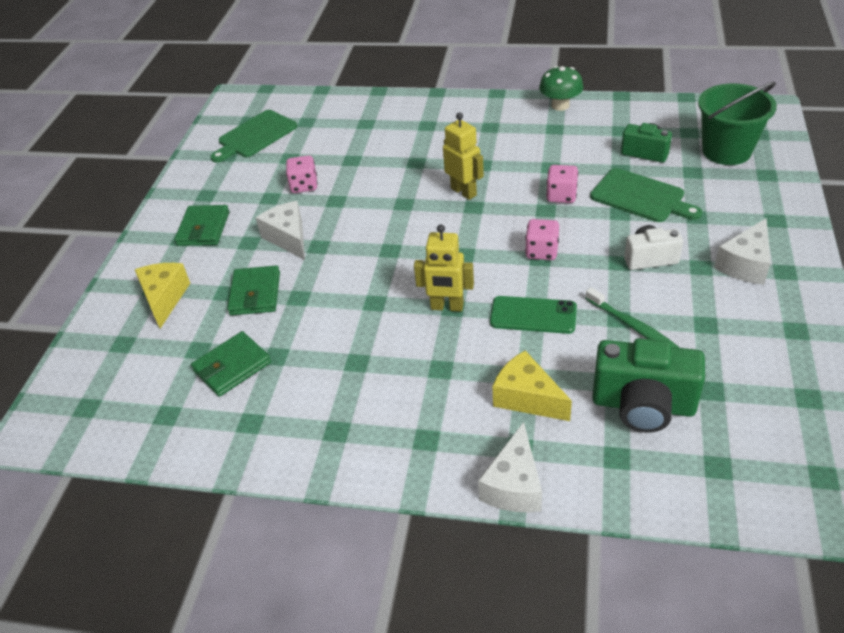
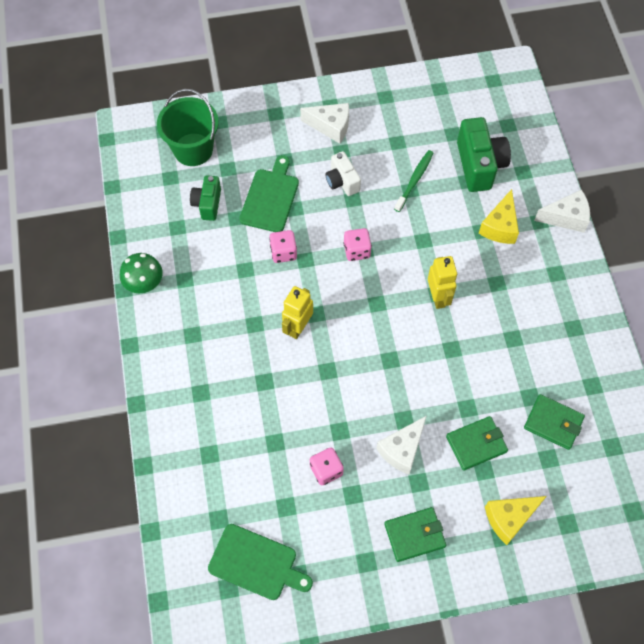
camera: 115 degrees left, 20 degrees up
(533, 315) = (426, 240): green phone -> none

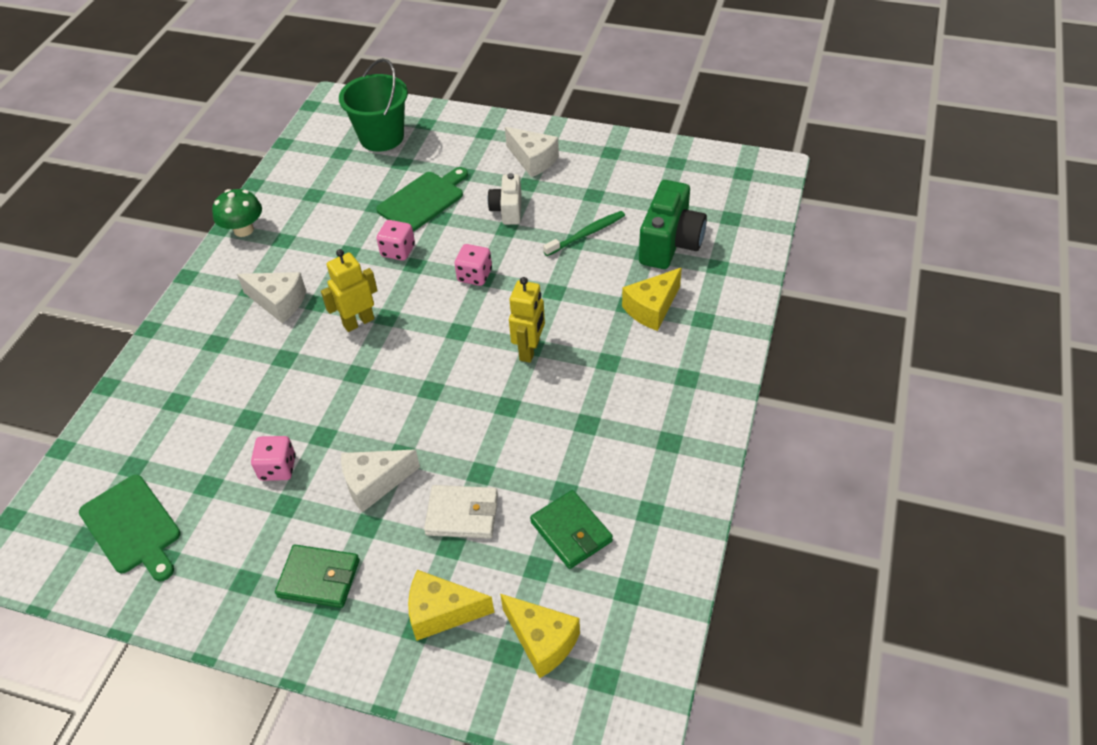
camera: 30 degrees right, 15 degrees down
(207, 204) = (358, 185): green camera -> none
(476, 444) = (462, 514): green wallet -> white wallet
(566, 217) = (738, 327): white cheese -> white cheese (279, 302)
(582, 506) = (542, 641): none -> yellow cheese

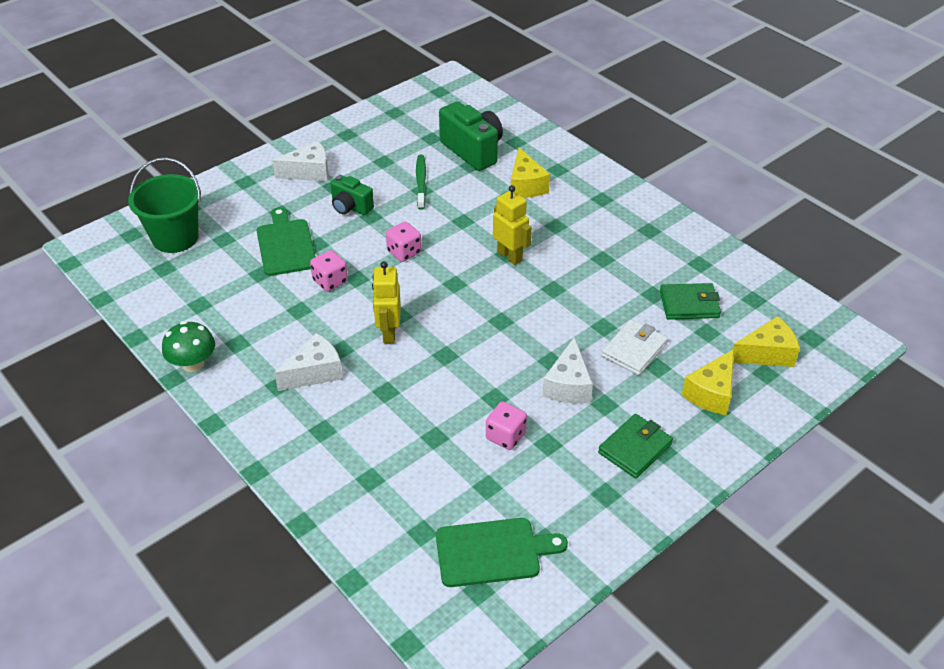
camera: 60 degrees left, 5 degrees down
(507, 210) = (350, 207): white camera -> green camera

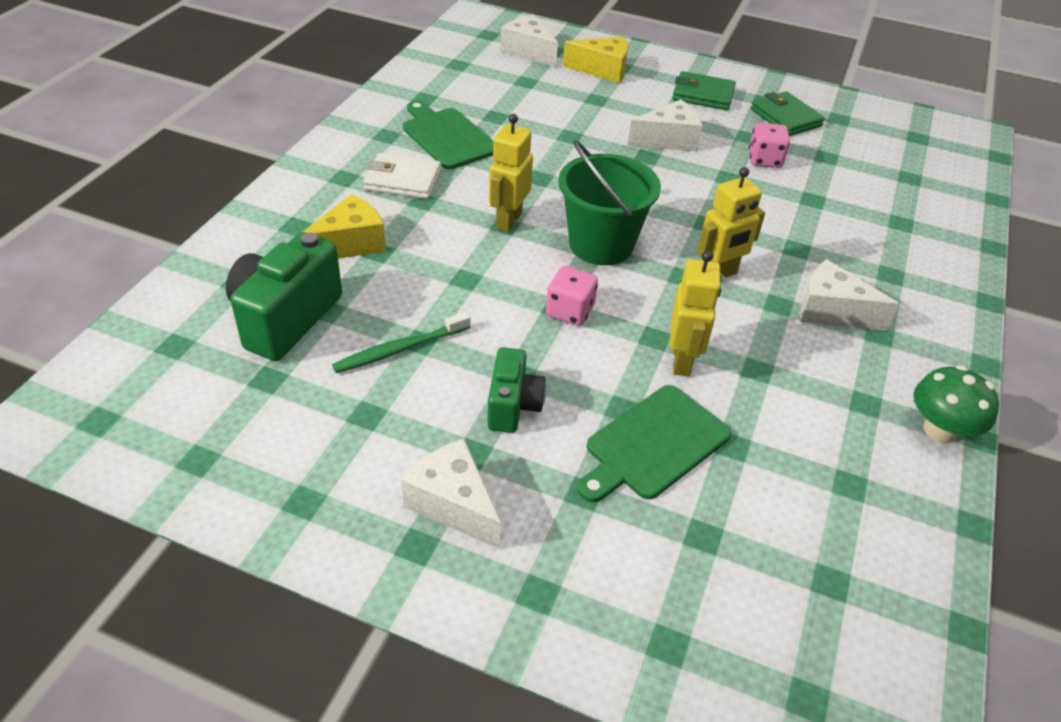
camera: 120 degrees left, 0 degrees up
(175, 238) = (757, 613): green bucket -> green bucket (601, 244)
(330, 281) = (682, 361): pink dice -> yellow robot
(492, 552) = (880, 138): green cutting board -> green cutting board (447, 136)
(634, 350) = (587, 114): white wallet -> white wallet (403, 180)
(689, 304) = (494, 95): green wallet -> green wallet (785, 118)
(766, 354) = (528, 51): yellow cheese -> white cheese

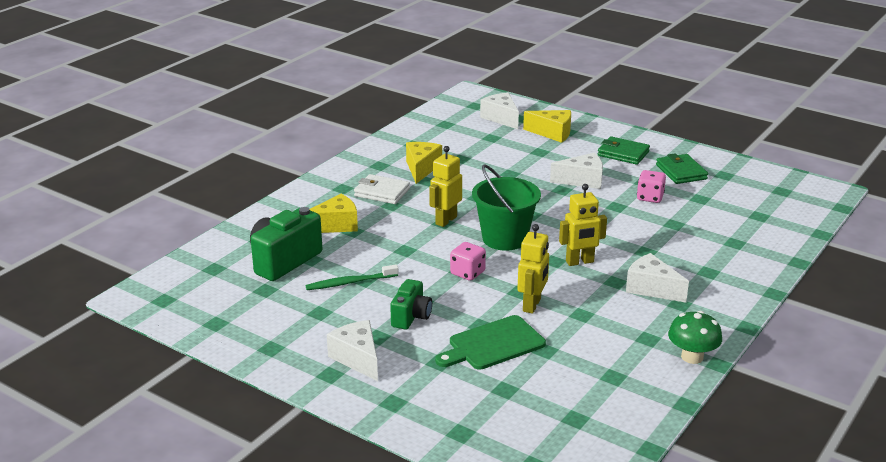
camera: 15 degrees right, 15 degrees down
(447, 136) = (421, 168): green cutting board -> yellow cheese

